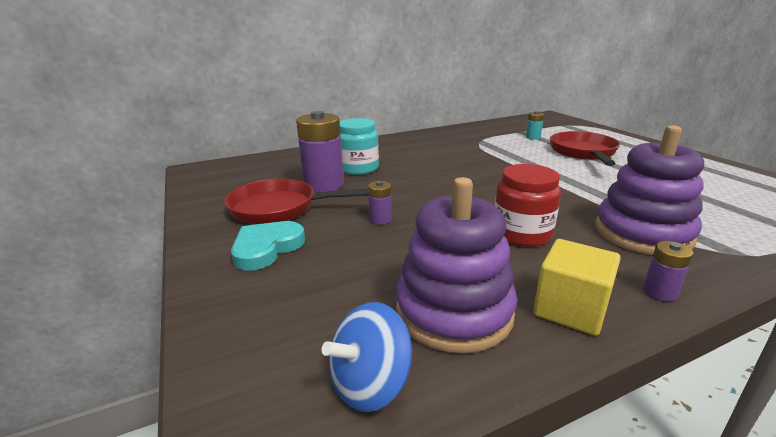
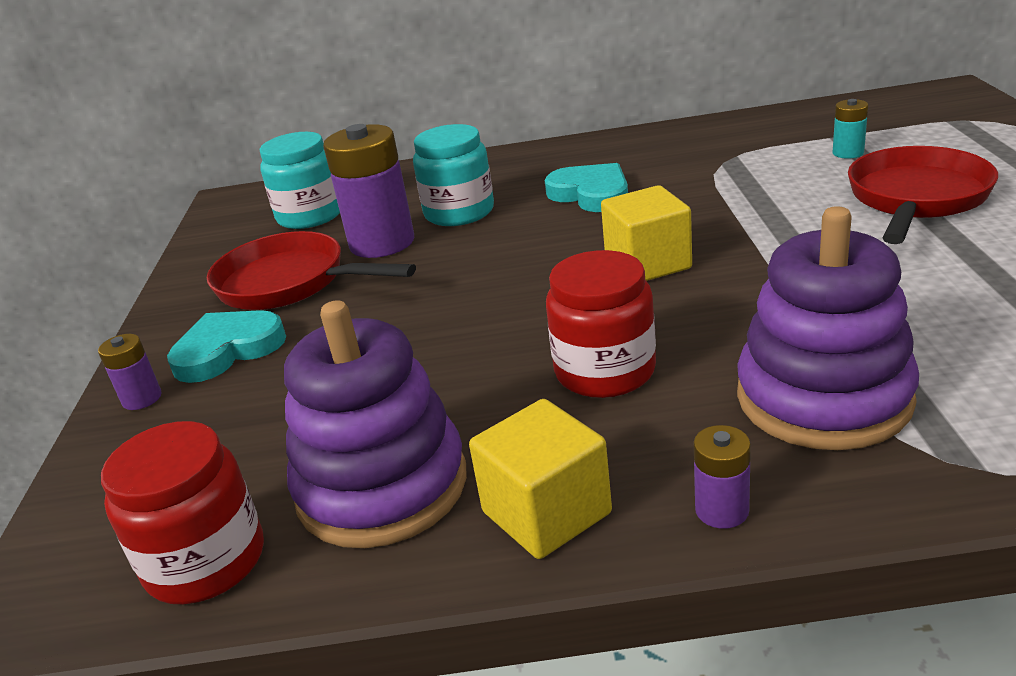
camera: 25 degrees right, 5 degrees up
(262, 174) = (310, 215): none -> turquoise jar
(370, 384) = (206, 561): blue spinning top -> red jar
(380, 219) = (412, 318): purple battery -> purple battery (142, 398)
(425, 157) = (591, 194): none -> turquoise heart
(489, 184) = (648, 264): none -> yellow cube

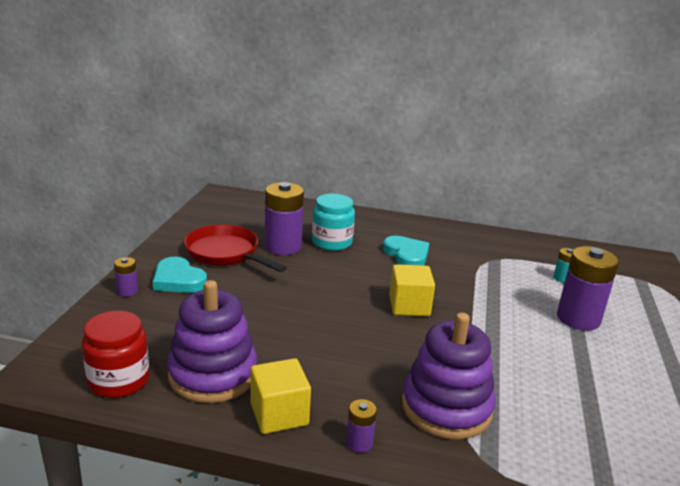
camera: 10 degrees right, 5 degrees down
(228, 350) = (178, 280): turquoise heart -> turquoise heart turned 120 degrees counterclockwise
(310, 215) = (256, 218): turquoise jar -> none
(605, 371) = (350, 356): red jar -> none
(916, 199) = (578, 319): red pan -> purple battery

